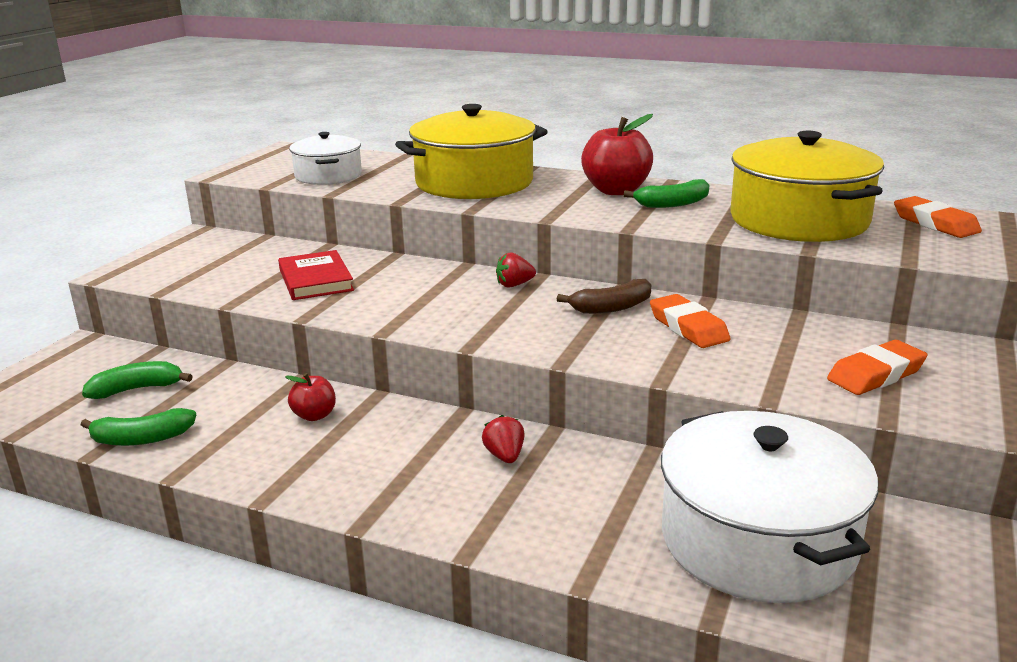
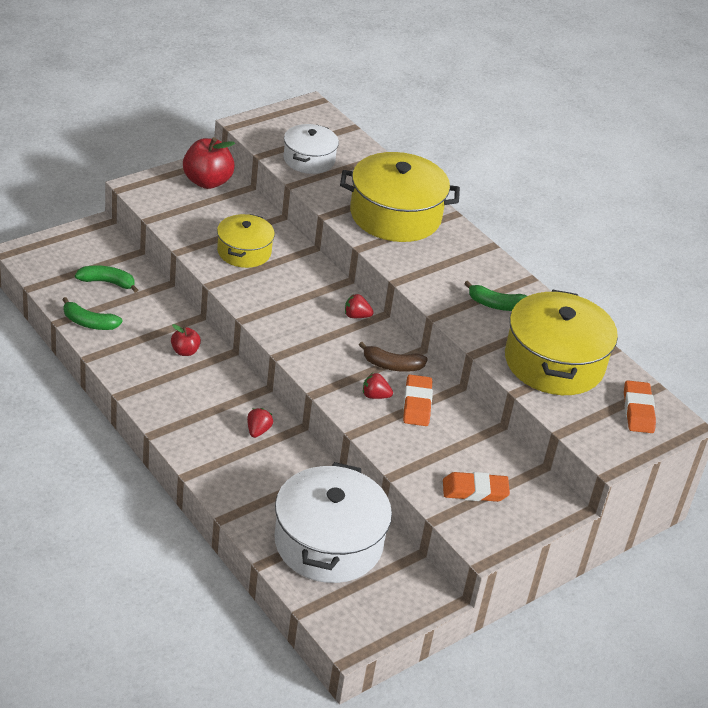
camera: 25 degrees right, 15 degrees up
(316, 280) = (244, 251): red book -> yellow pot
(616, 190) = (478, 271): red apple -> red apple (207, 182)
(633, 339) = (375, 396): none -> red strawberry

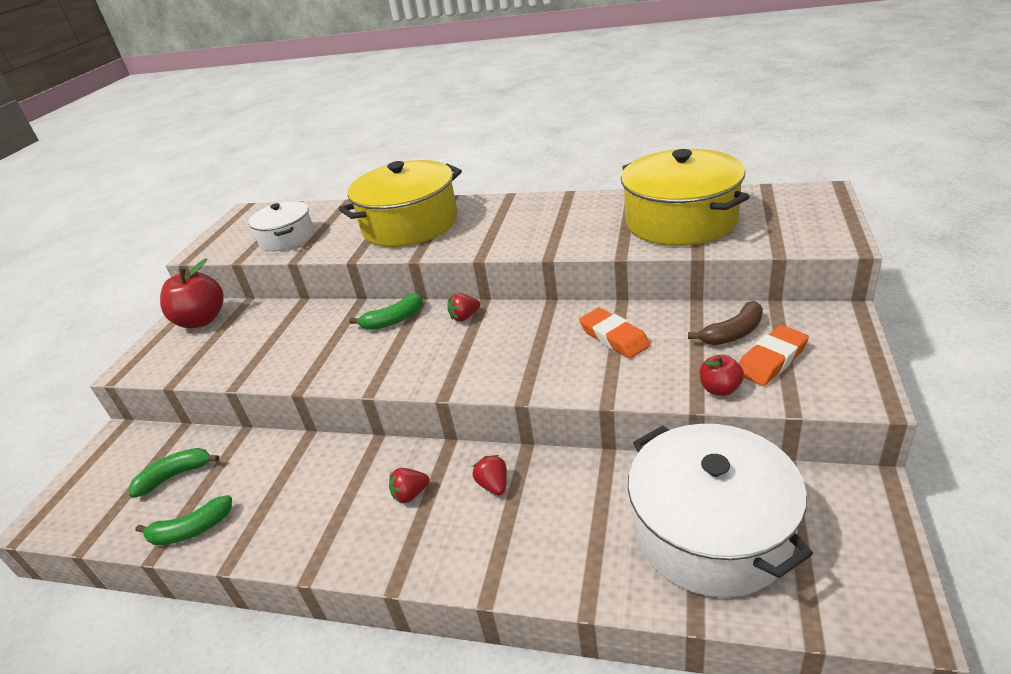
camera: 30 degrees left, 5 degrees down
(185, 351) = (330, 474): red apple -> red apple (720, 389)
(244, 251) = (300, 343): yellow pot -> none
(375, 396) = (573, 359): red strawberry -> red strawberry (410, 494)
(392, 365) = (548, 327): brown banana -> brown banana (733, 333)
(496, 305) = (577, 220): green banana -> green banana (393, 320)
(638, 410) = (787, 204): orange eraser -> none

